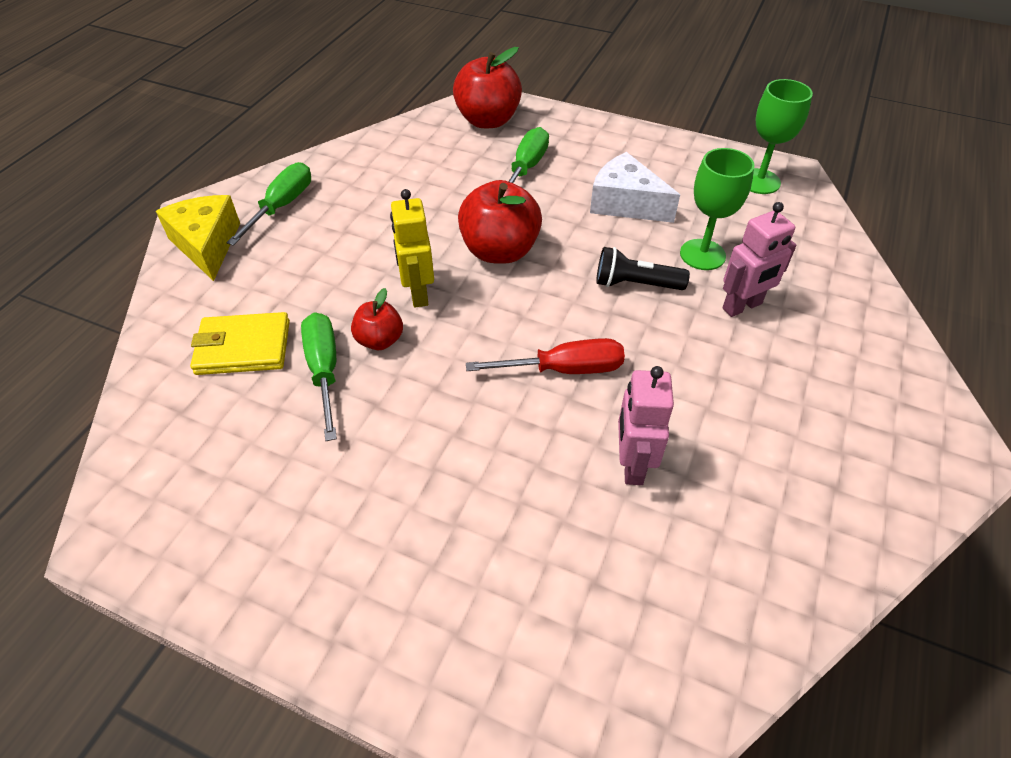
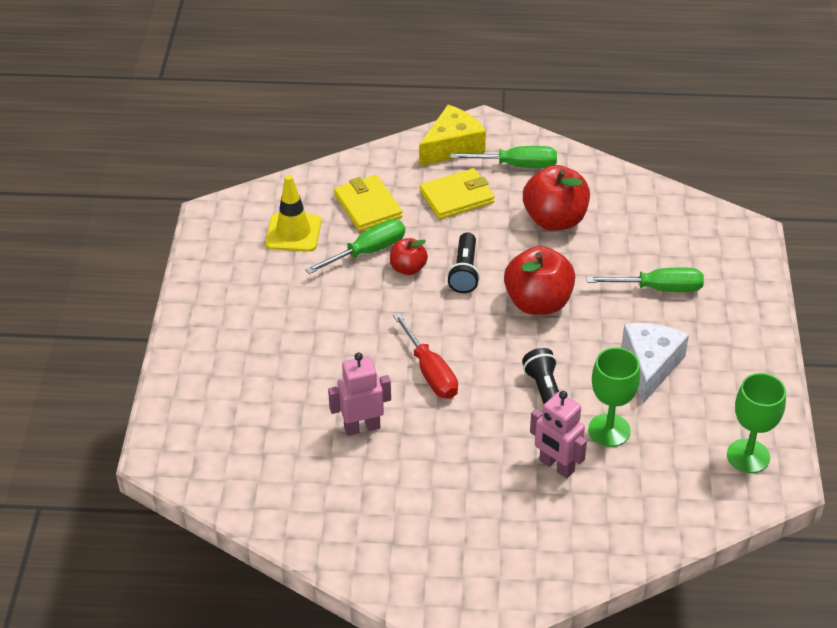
camera: 70 degrees right, 5 degrees down
(230, 441) = (293, 233): none -> yellow traffic cone
(293, 265) = (456, 197): none -> yellow wallet
(418, 293) = (464, 272): yellow robot -> black flashlight
(488, 120) = (716, 243): red apple -> red apple (555, 220)

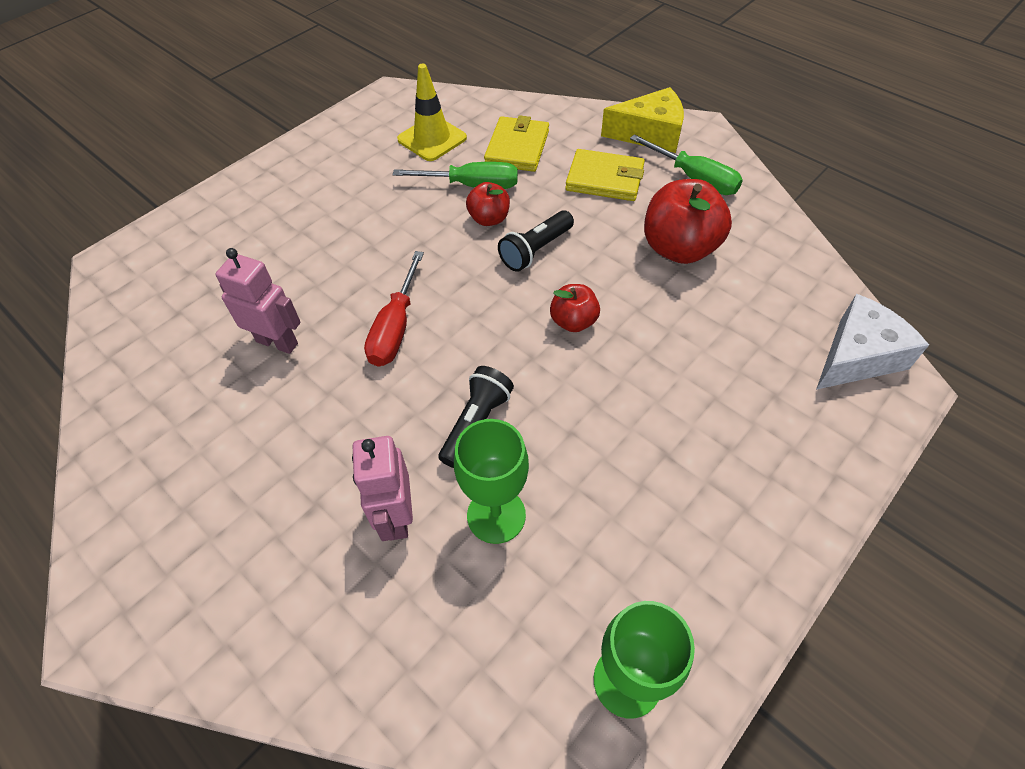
camera: 40 degrees right, 10 degrees up
(538, 303) = (573, 321): red apple -> red apple, size x0.55
(650, 366) = (622, 469): white cheese -> white cheese (857, 356)
(658, 288) = (721, 384): green screwdriver -> none

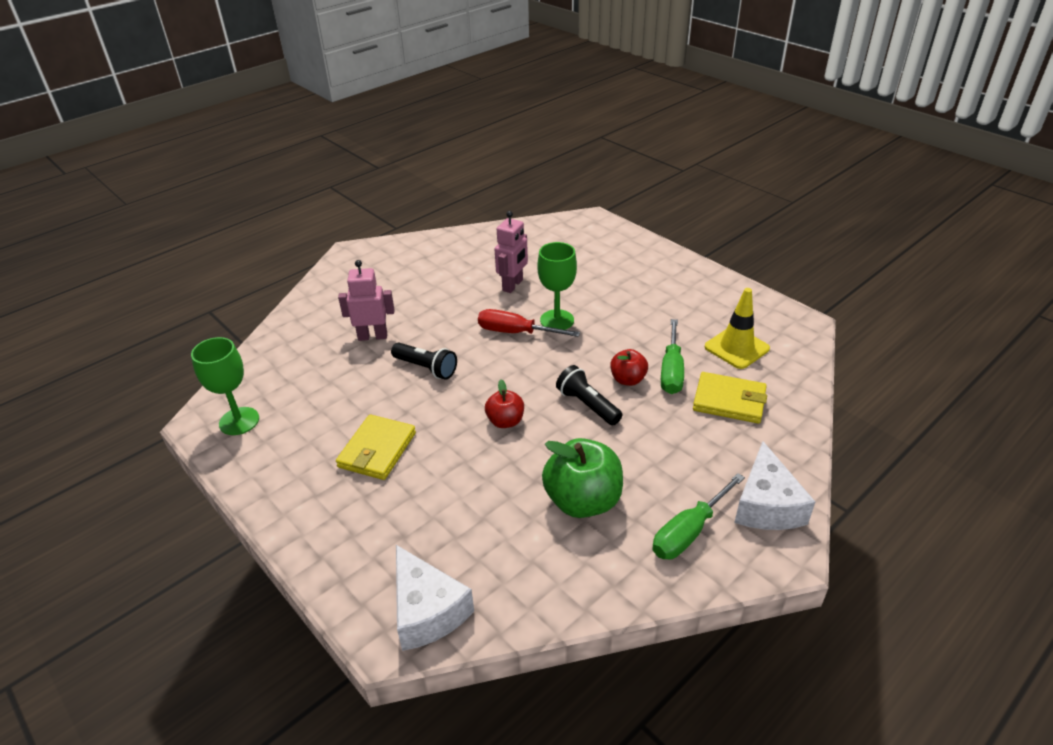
camera: 95 degrees right, 15 degrees down
(496, 515) = (358, 375): green goblet -> green goblet (557, 320)
(604, 179) = (685, 459): yellow wallet -> yellow wallet (377, 450)
(649, 134) = (766, 505): yellow cheese -> white cheese
(679, 248) = (583, 501): red apple -> green apple

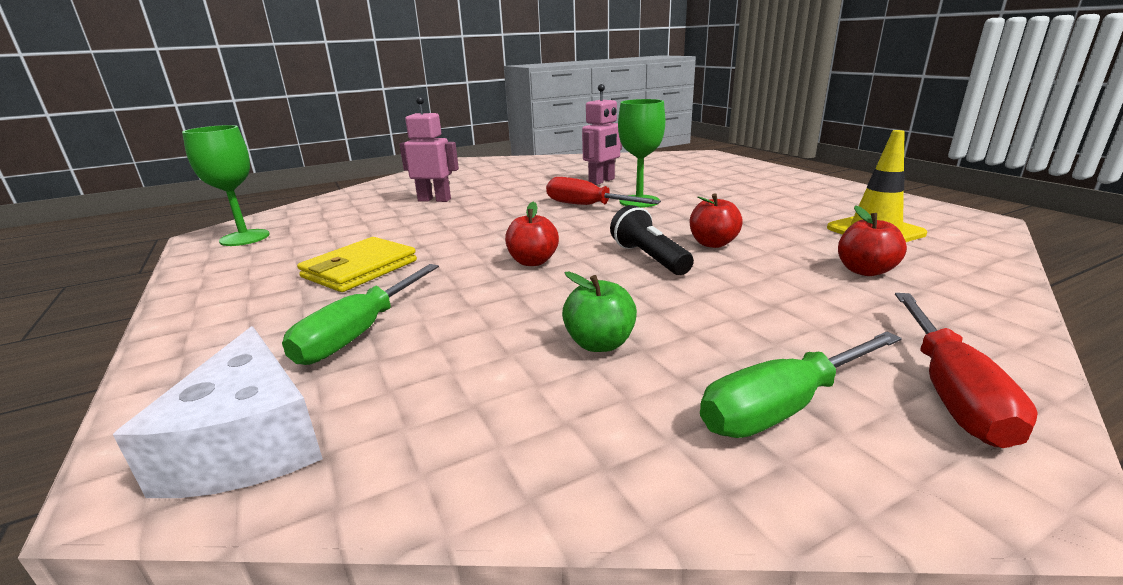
camera: 15 degrees right, 15 degrees down
(426, 368) = (470, 220): black flashlight -> none
(583, 501) = (599, 343): green apple -> green apple, size x0.55
(671, 370) = (776, 241): green screwdriver -> green screwdriver (360, 333)
(729, 401) = (865, 271): yellow wallet -> red apple
(766, 505) = (950, 391): white cheese -> red screwdriver

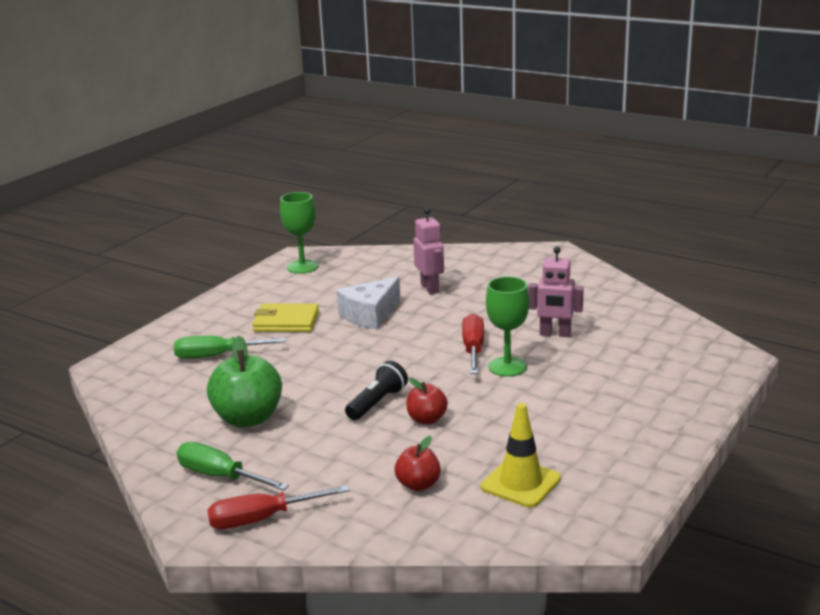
camera: 60 degrees right, 0 degrees up
(249, 443) = (129, 373): white cheese -> white cheese (370, 315)
(533, 261) = (339, 367): red apple -> none
(599, 343) = (248, 418): green apple -> green apple, size x1.81

